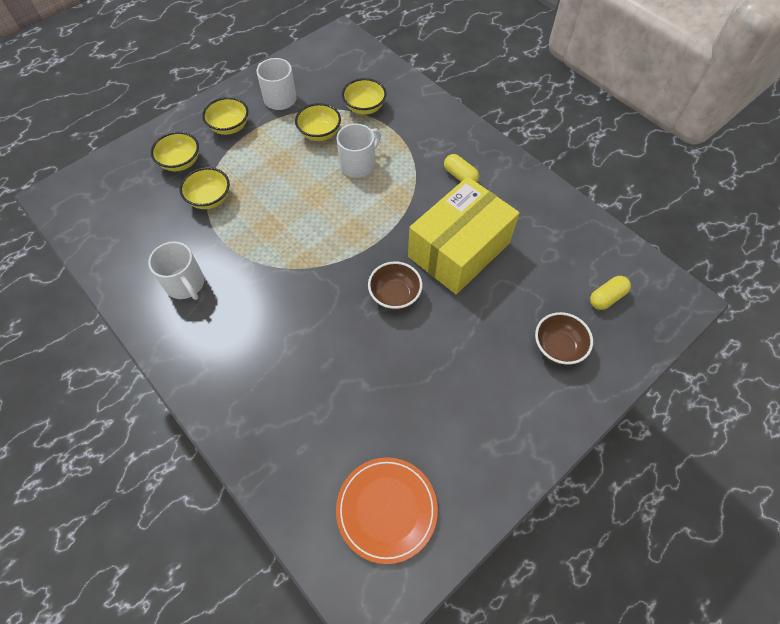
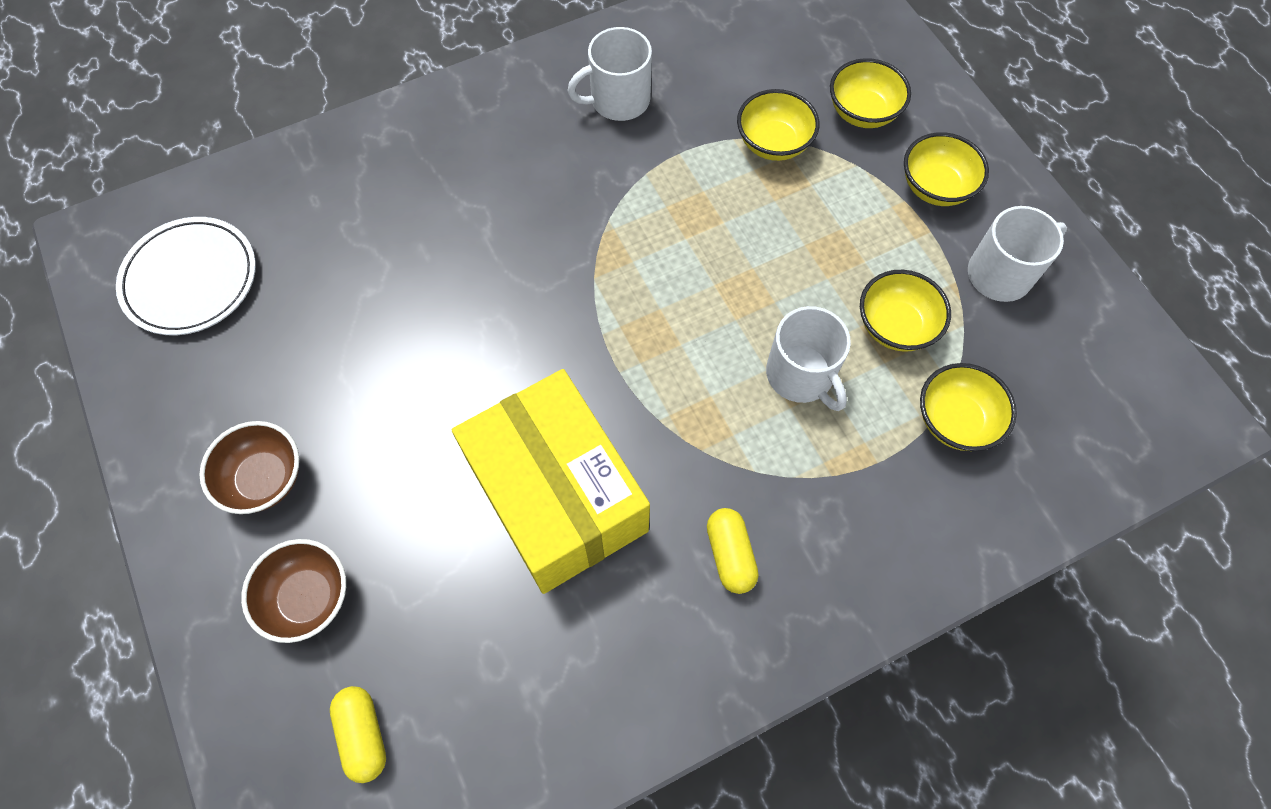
camera: 105 degrees right, 5 degrees up
(386, 509) = (190, 279): orange plate -> white plate
(395, 295) = (502, 367): brown bowl -> brown bowl (264, 479)
(460, 176) = (730, 554): yellow capsule -> yellow capsule turned 75 degrees counterclockwise

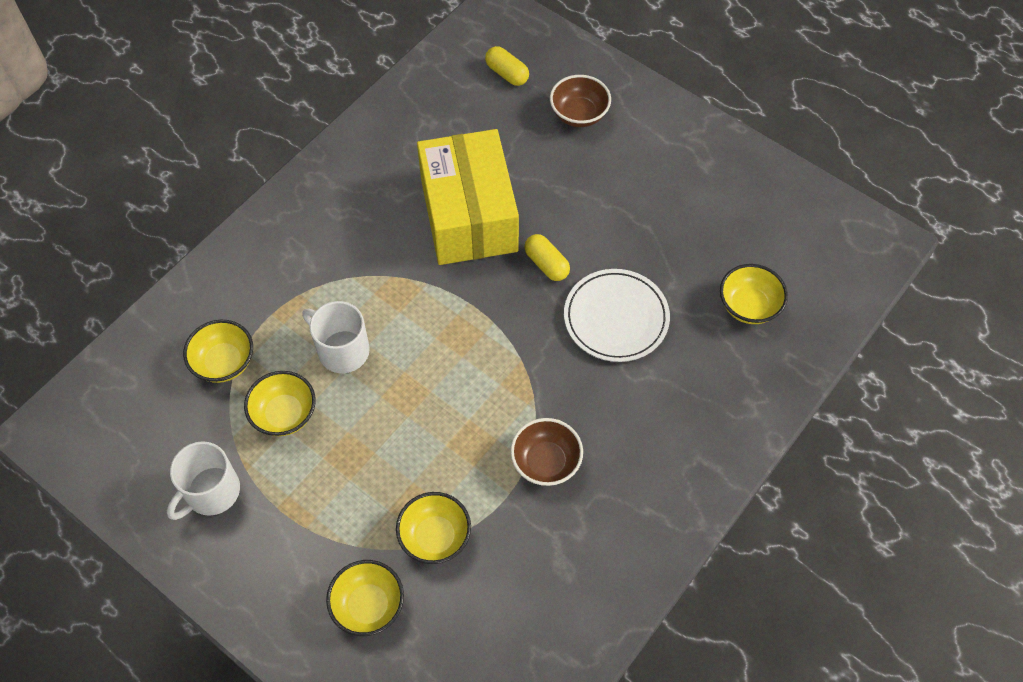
camera: 155 degrees right, 5 degrees down
(190, 279) = (795, 244): white plate -> white plate (616, 318)
(264, 479) = (649, 156): brown bowl -> brown bowl (546, 462)
(557, 496) = (468, 215): yellow box -> yellow box turned 45 degrees clockwise
(618, 100) = (586, 522): white mug -> none
(730, 554) = (347, 225): yellow capsule -> yellow capsule (546, 264)
(935, 187) = (283, 552): yellow bowl -> yellow bowl (748, 306)

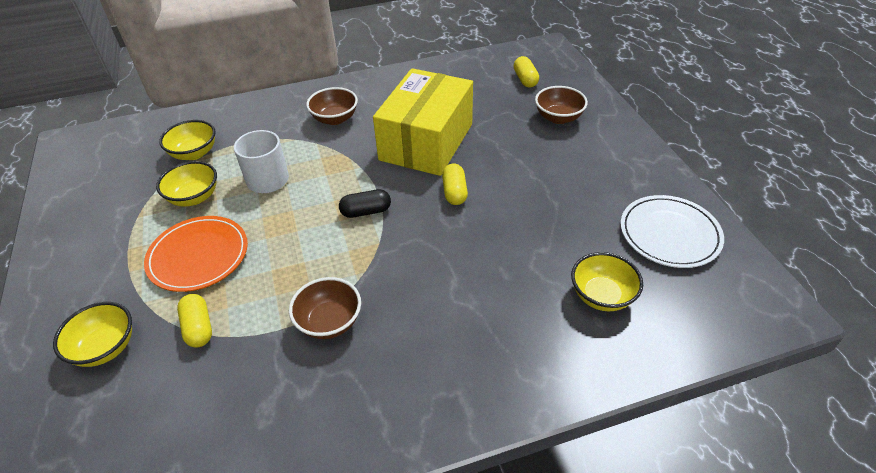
camera: 35 degrees right, 15 degrees down
(211, 492) = (104, 218): white mug -> none
(341, 234) = (335, 119): none -> brown bowl
(360, 473) = (198, 256): none -> orange plate
(435, 537) = (199, 327): yellow bowl -> yellow capsule
(480, 333) = (366, 212): none -> black capsule
(616, 318) = (477, 250): white plate -> white plate (669, 234)

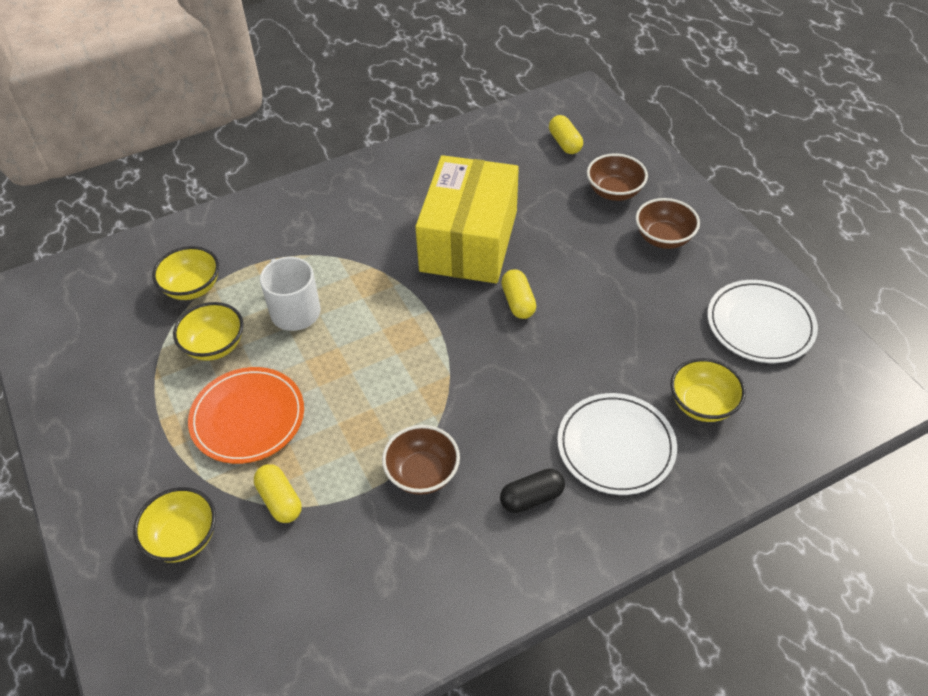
camera: 10 degrees left, 5 degrees up
(335, 119) = (350, 221): brown bowl -> brown bowl (663, 238)
(366, 212) = (424, 339): black capsule -> black capsule (531, 498)
(512, 322) = (616, 446): none -> white plate

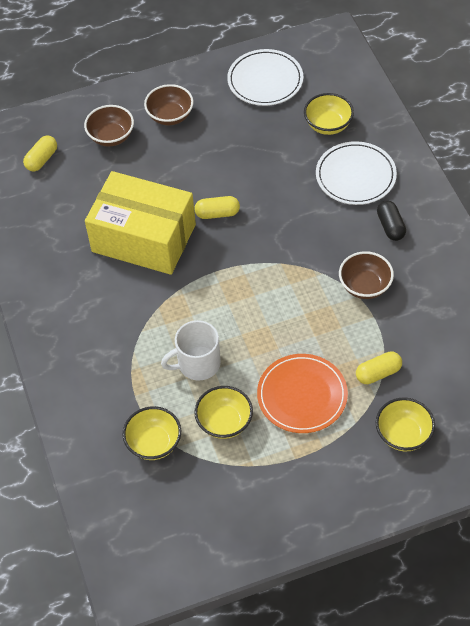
camera: 80 degrees left, 5 degrees up
(564, 143) = (42, 159): yellow capsule -> yellow capsule turned 45 degrees counterclockwise

